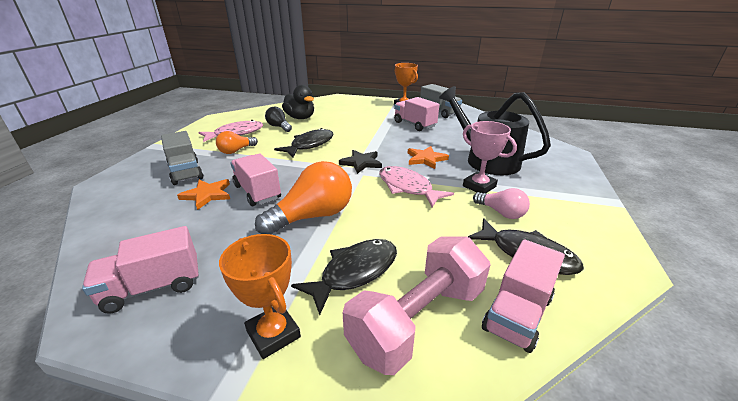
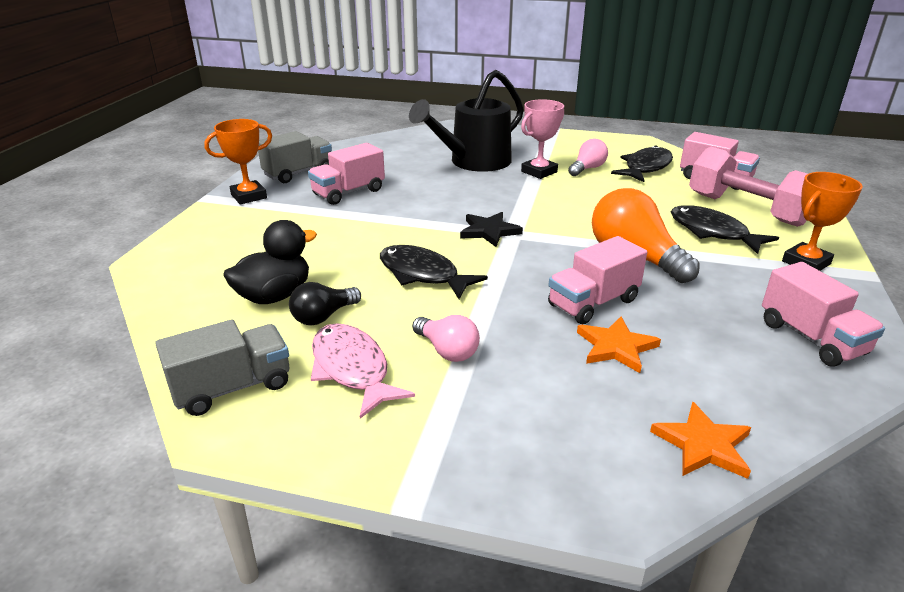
camera: 90 degrees left, 0 degrees up
(186, 172) = (547, 392): grey truck -> grey truck (232, 387)
(236, 151) = (447, 351): orange light bulb -> pink light bulb
(407, 187) = (551, 205): pink fish -> none
(426, 159) = (473, 192): orange star -> orange star (703, 445)

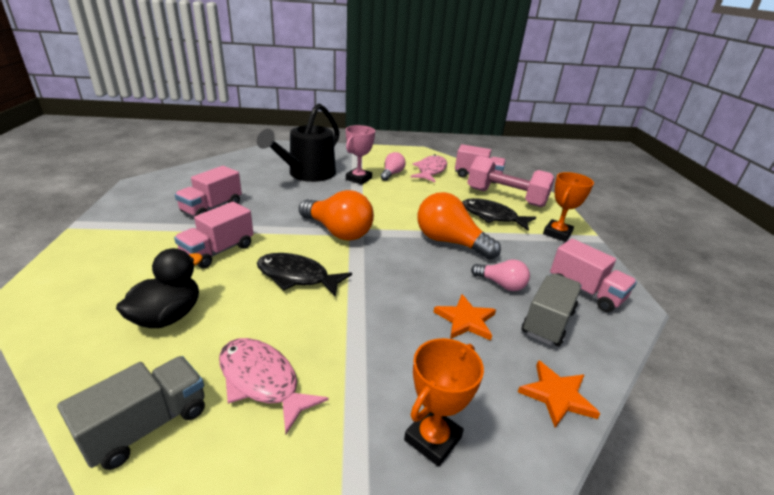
camera: 20 degrees left, 0 degrees up
(249, 196) = (119, 219): orange trophy -> orange trophy (433, 439)
(298, 173) = (162, 193): grey truck -> grey truck (547, 322)
(323, 316) = (220, 330): black light bulb -> none
(447, 351) = (339, 346): pink light bulb -> pink light bulb (501, 284)
(489, 231) = (338, 232): black star -> orange light bulb
(593, 303) = (435, 284): pink truck -> pink truck (218, 251)
(645, 167) = (430, 170): black fish -> pink fish

